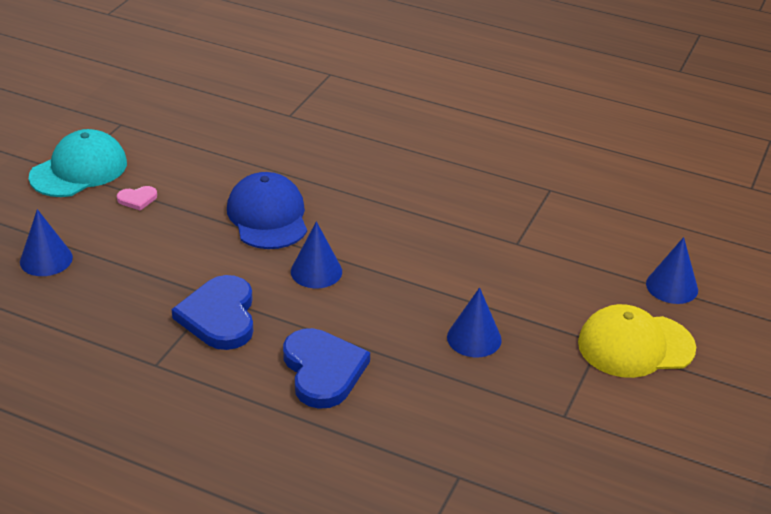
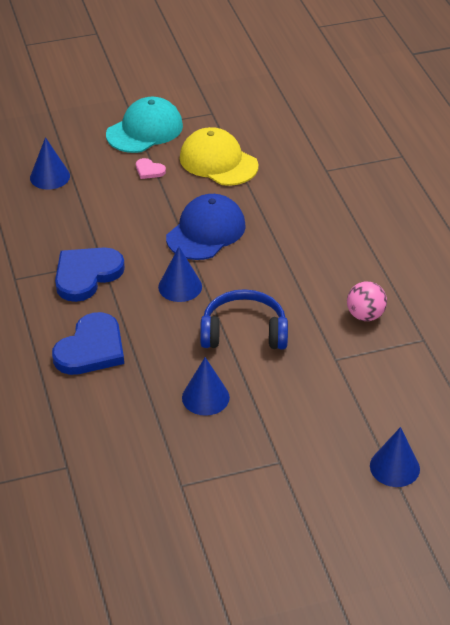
camera: 50 degrees right, 5 degrees up
(79, 170) = (145, 130): turquoise cap -> turquoise cap turned 45 degrees counterclockwise
(422, 270) = (244, 332): none -> blue headphones
(486, 199) = (365, 315): none -> pink ball
(635, 345) = (299, 483): yellow cap -> yellow cap (218, 162)

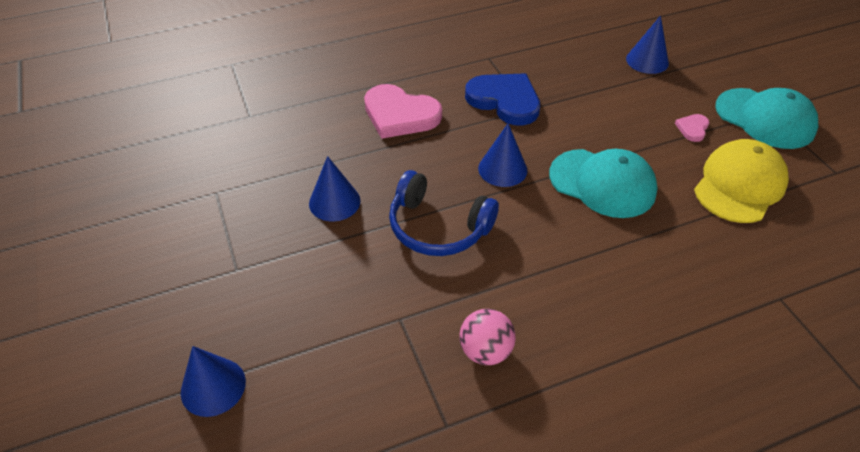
camera: 85 degrees right, 5 degrees up
(91, 349) = (400, 115): blue heart -> pink heart
(206, 231) = (602, 183): blue cap -> turquoise cap
(244, 332) = (438, 227): blue headphones -> blue headphones turned 120 degrees clockwise

